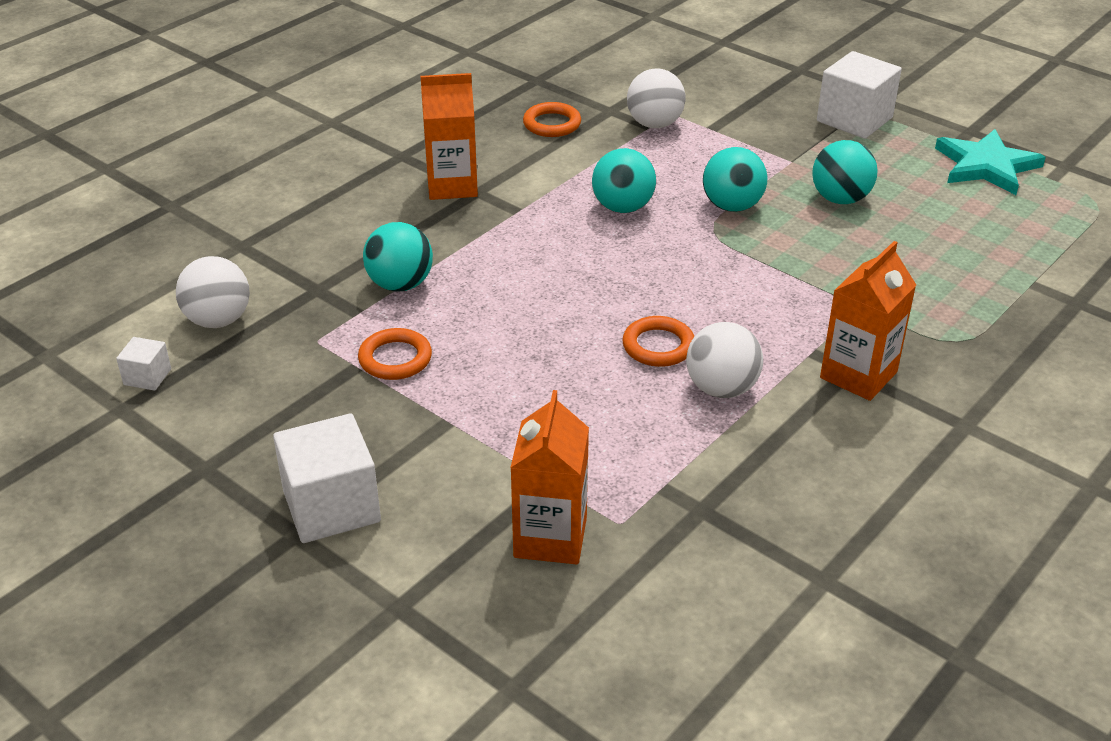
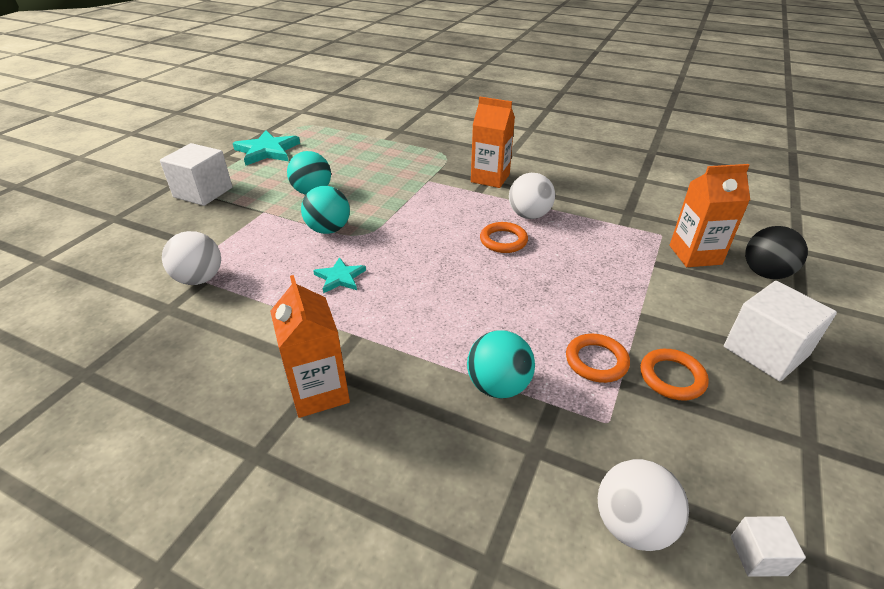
camera: 105 degrees left, 0 degrees up
(471, 599) = (765, 273): none -> black ball
(552, 124) = (191, 343): orange ring -> orange ring (672, 377)
(622, 207) = (340, 277): turquoise ball -> turquoise star

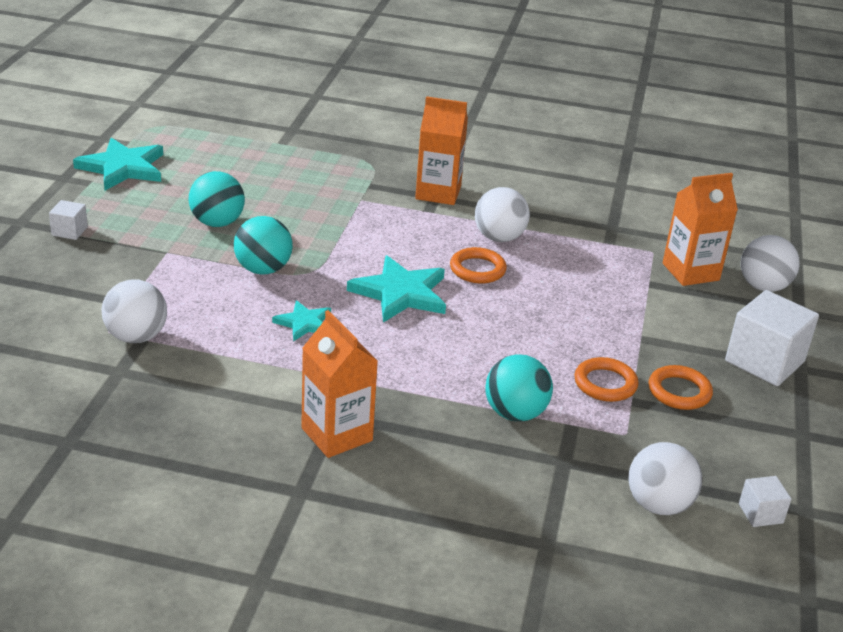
camera: 15 degrees left, 5 degrees down
(203, 192) = (69, 231): white cube -> white cube, size x0.49
(431, 257) = (400, 293): none -> turquoise star
(765, 273) = (763, 287): black ball -> white ball

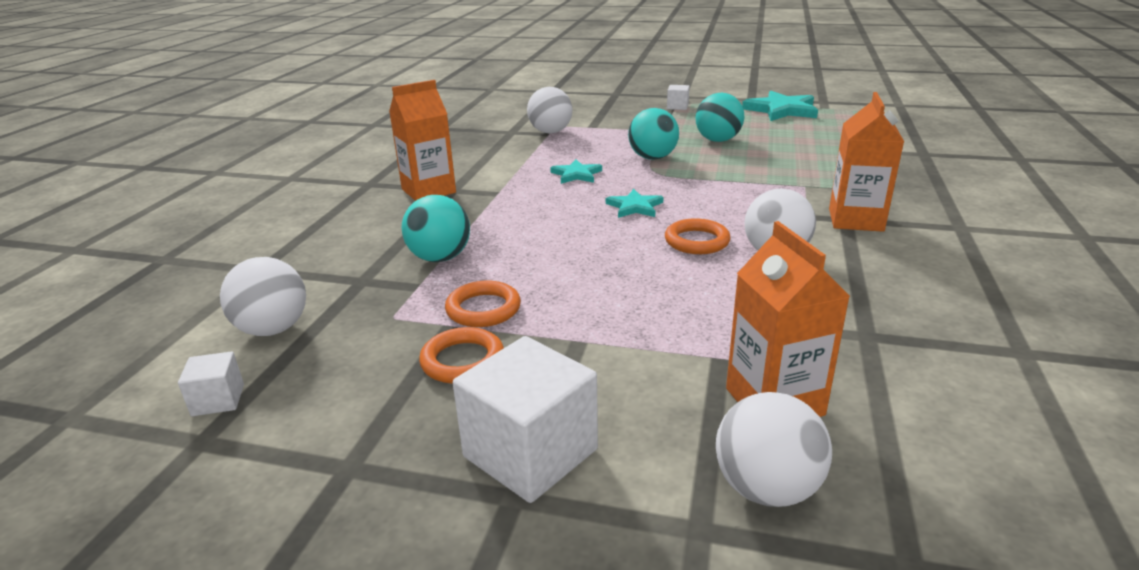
camera: 95 degrees right, 5 degrees down
(400, 293) = (634, 207): turquoise star -> turquoise star, size x0.57

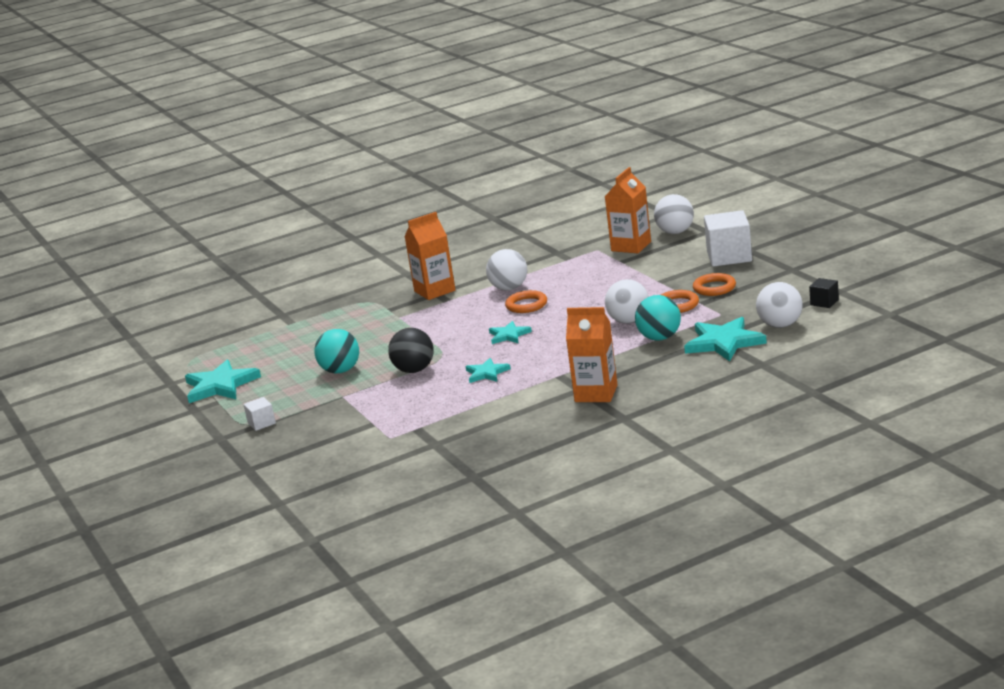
camera: 130 degrees left, 5 degrees down
(218, 400) = (824, 302): white cube -> black cube
(340, 278) = (724, 342): none -> turquoise star
(550, 132) = (411, 429): white ball -> white ball (629, 321)
(652, 158) = (414, 370): turquoise ball -> black ball

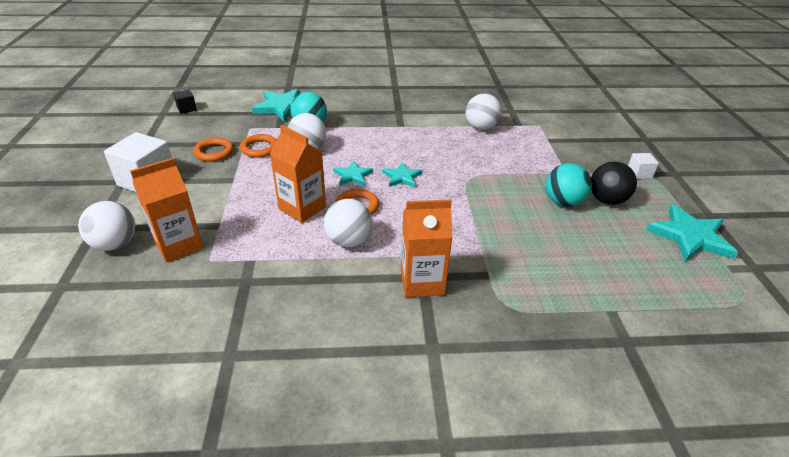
camera: 160 degrees left, 15 degrees up
(414, 370) = (498, 174): black ball -> black ball (606, 200)
(486, 373) = (446, 148): turquoise star -> turquoise star (353, 175)
(596, 393) = (393, 105): orange carton -> orange carton (302, 208)
(780, 325) = (237, 104): white ball -> white ball (481, 127)

